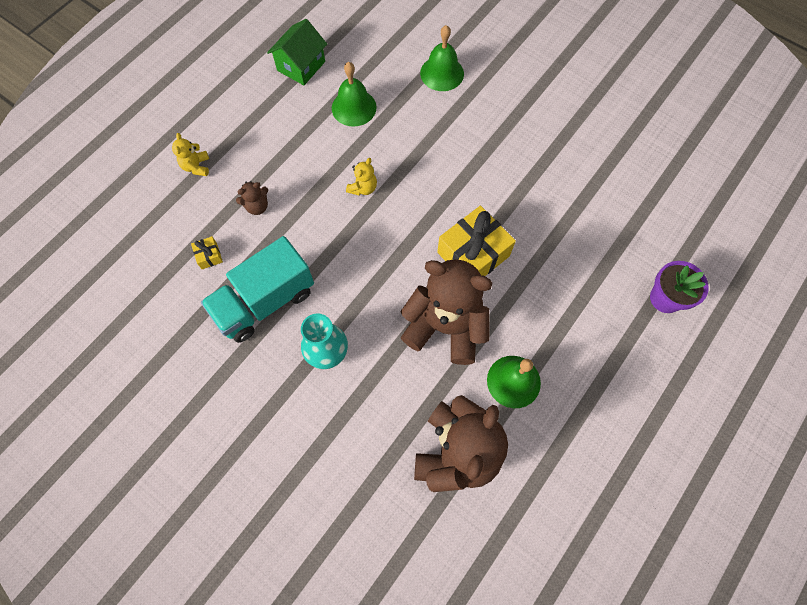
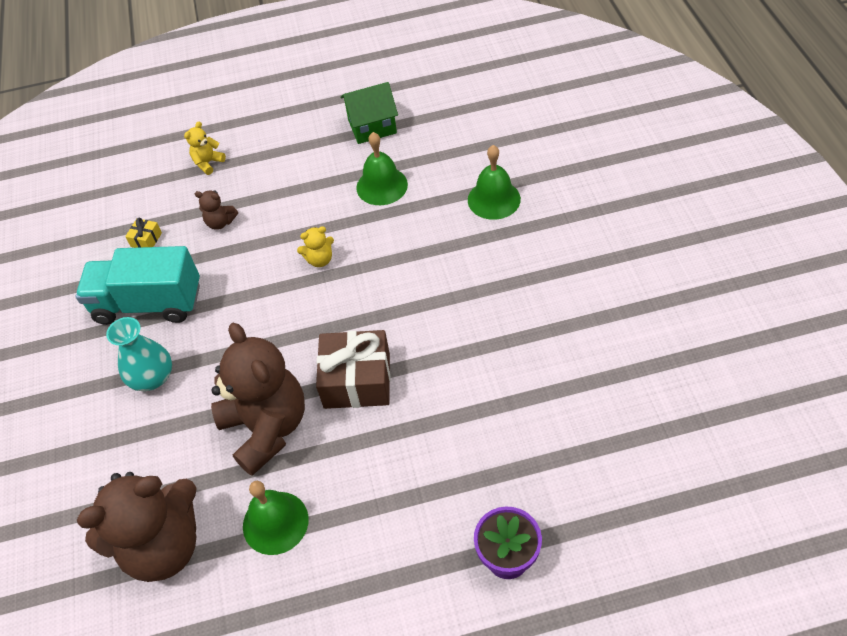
camera: 45 degrees right, 15 degrees down
(473, 254) = (357, 380): yellow gift -> brown gift

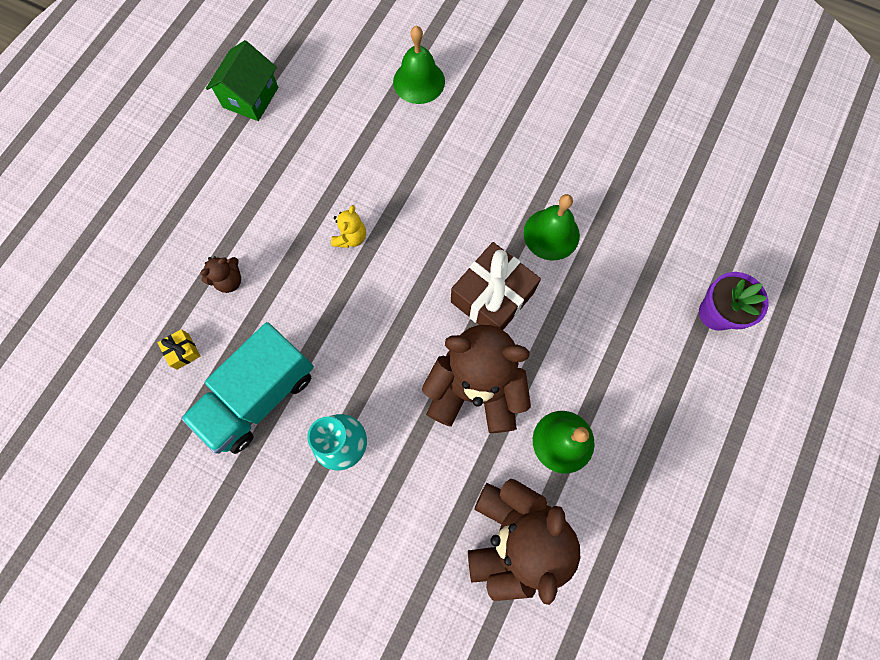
camera: 55 degrees left, 20 degrees up
(208, 163) = (147, 243): yellow teddy bear -> none
(382, 186) = (322, 139): green bell -> green bell (551, 234)

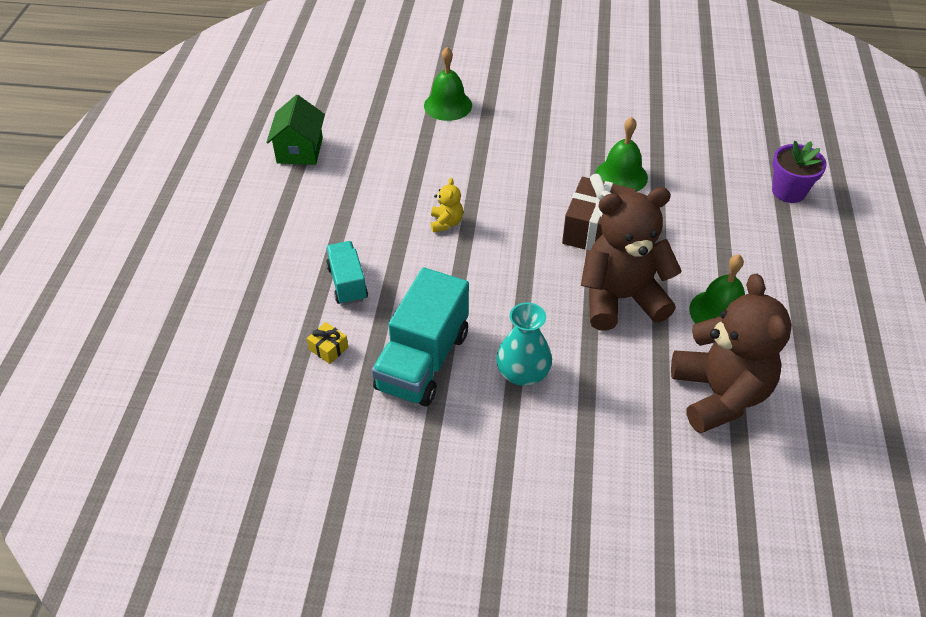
camera: 20 degrees left, 25 degrees down
(229, 280) = (347, 283): brown teddy bear -> turquoise truck

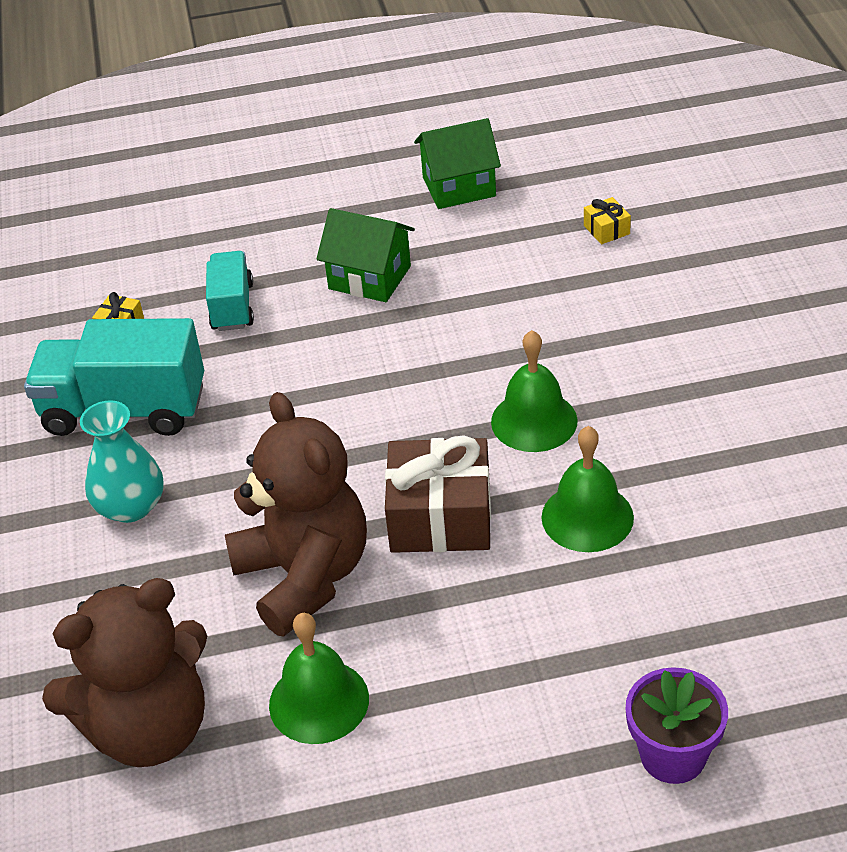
camera: 75 degrees right, 5 degrees down
(347, 283) = (232, 307): turquoise truck -> turquoise truck turned 60 degrees counterclockwise
(363, 211) = (370, 277): none -> green house
(389, 104) = (606, 230): none -> yellow gift
(446, 223) = (382, 358): yellow teddy bear -> none
(448, 105) = (643, 285): green bell -> green bell (534, 421)

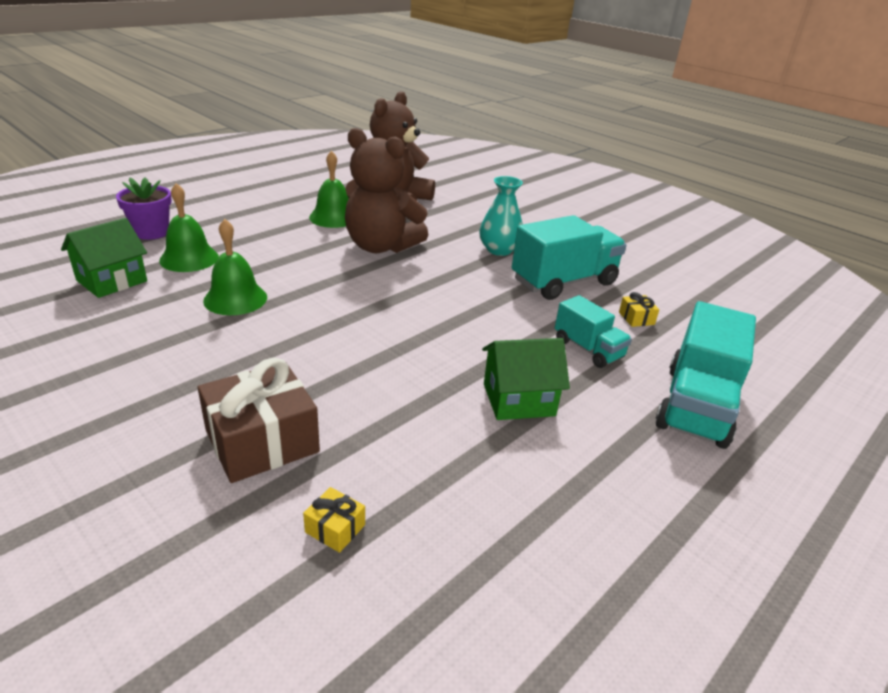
camera: 140 degrees right, 10 degrees down
(215, 224) = (696, 405): none -> turquoise truck
(440, 517) = (328, 280): brown gift -> brown gift (262, 441)
(459, 187) = (541, 528): green house -> green house (112, 281)
(534, 421) = (302, 337): green bell -> green bell (189, 258)

